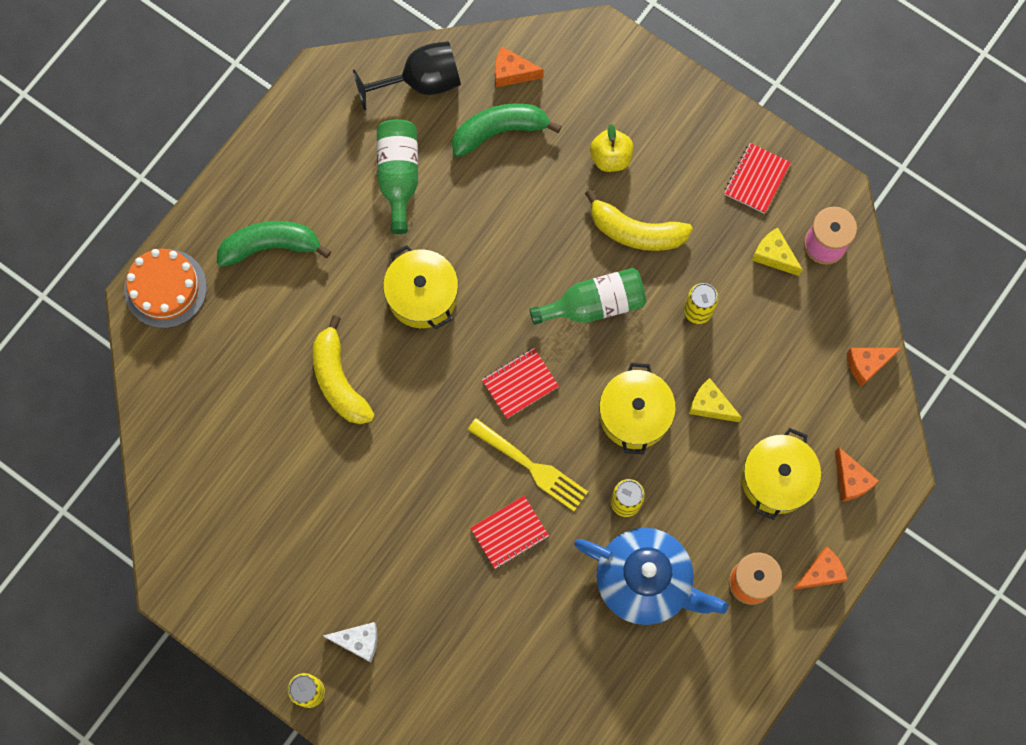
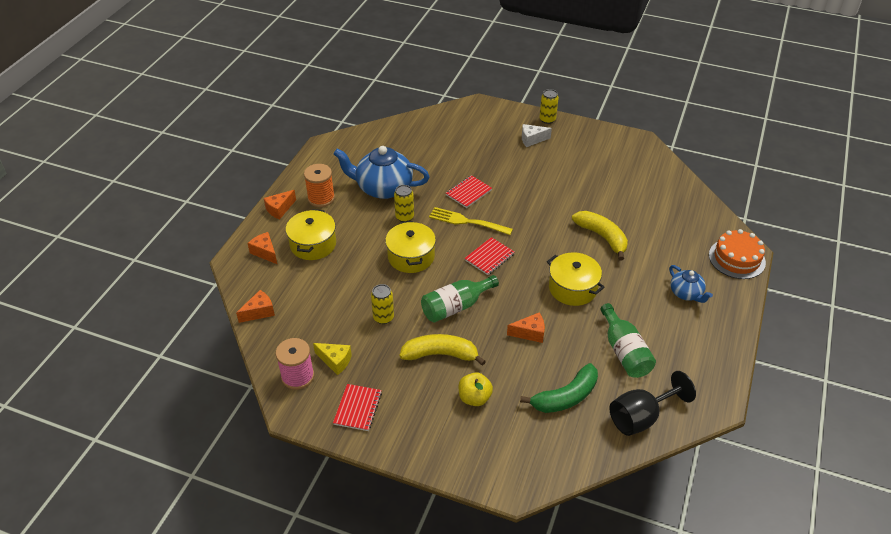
camera: 165 degrees right, 30 degrees down
(271, 246) = (686, 293): green banana -> blue teapot
(512, 73) = (574, 441): orange cheese -> orange cheese (530, 333)
(710, 405) = (363, 270): yellow cheese -> none

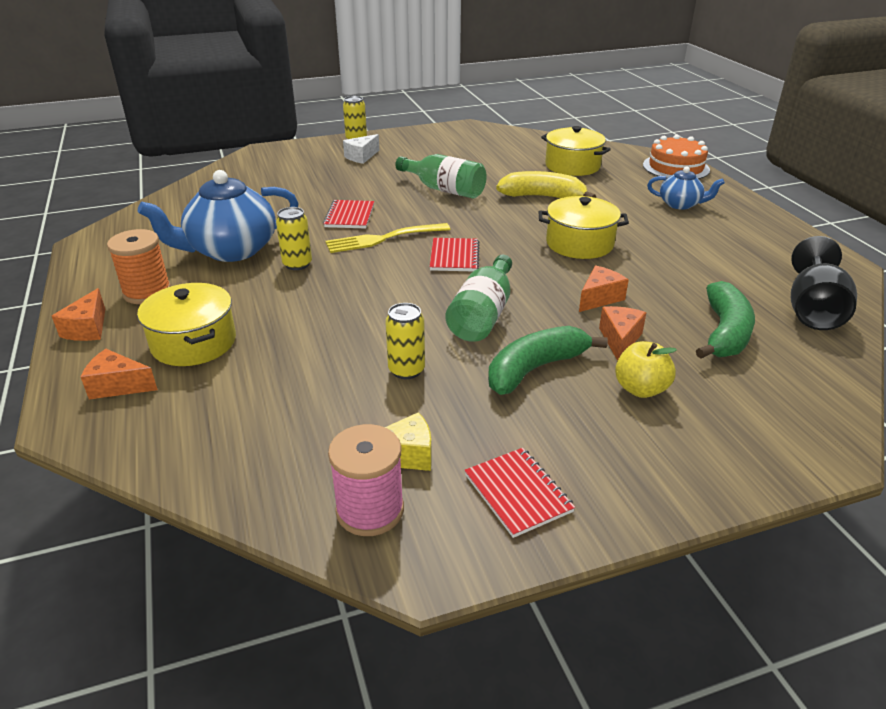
camera: 40 degrees left, 10 degrees down
(259, 312) = (195, 463): orange cheese -> orange cheese (619, 339)
(411, 257) = (358, 295): yellow pot -> yellow pot (572, 166)
(440, 354) = (535, 369): yellow banana -> green banana
(624, 351) = (708, 268): green bottle -> green bottle (444, 189)

